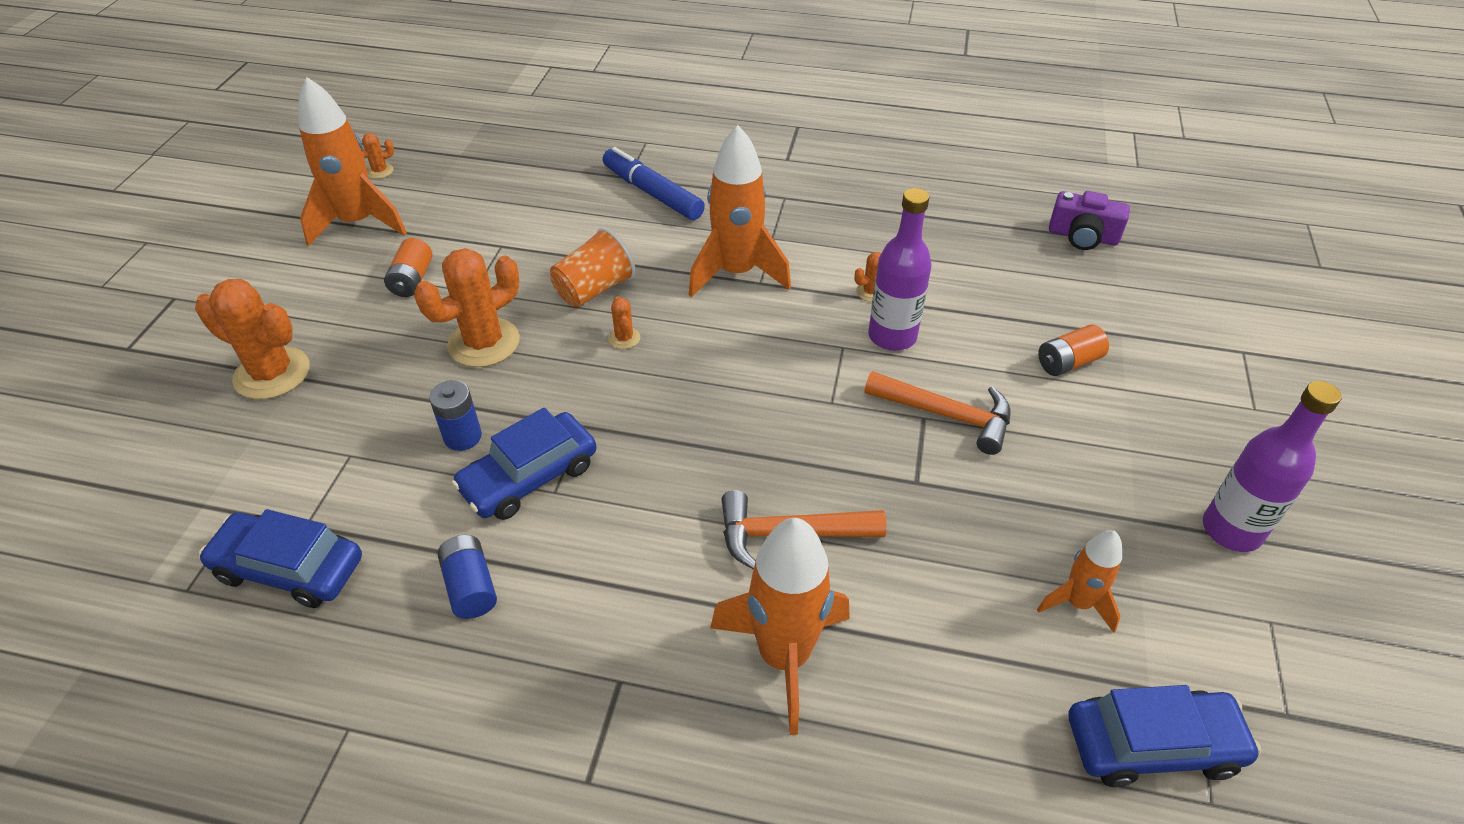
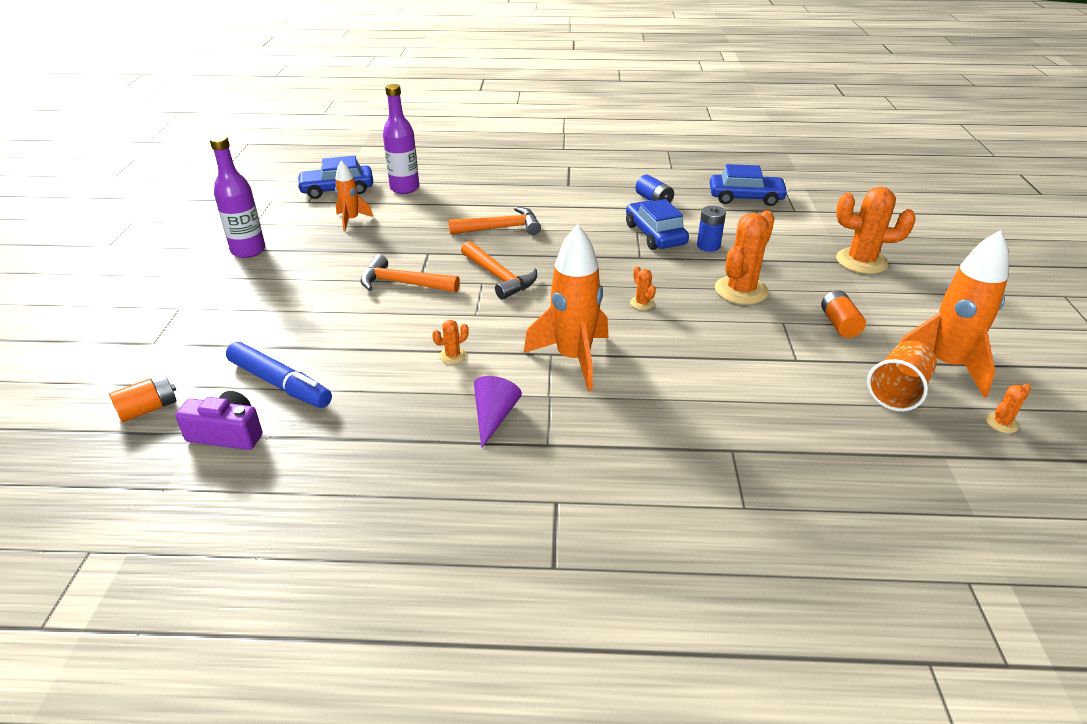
camera: 170 degrees right, 10 degrees down
(529, 477) = (655, 235): blue car -> blue car turned 60 degrees counterclockwise
(594, 289) = (687, 333): orange cup -> orange cup (897, 392)
(652, 193) = (692, 431): blue marker -> blue marker (280, 384)
(784, 656) = (497, 196): orange rocket -> none
(805, 410) = (499, 277): none -> orange hammer
(830, 224) = (494, 417): none -> purple cone
(892, 336) = (437, 325): purple bottle -> purple bottle (404, 188)
(1068, 362) = (302, 321): orange battery -> orange battery (148, 409)

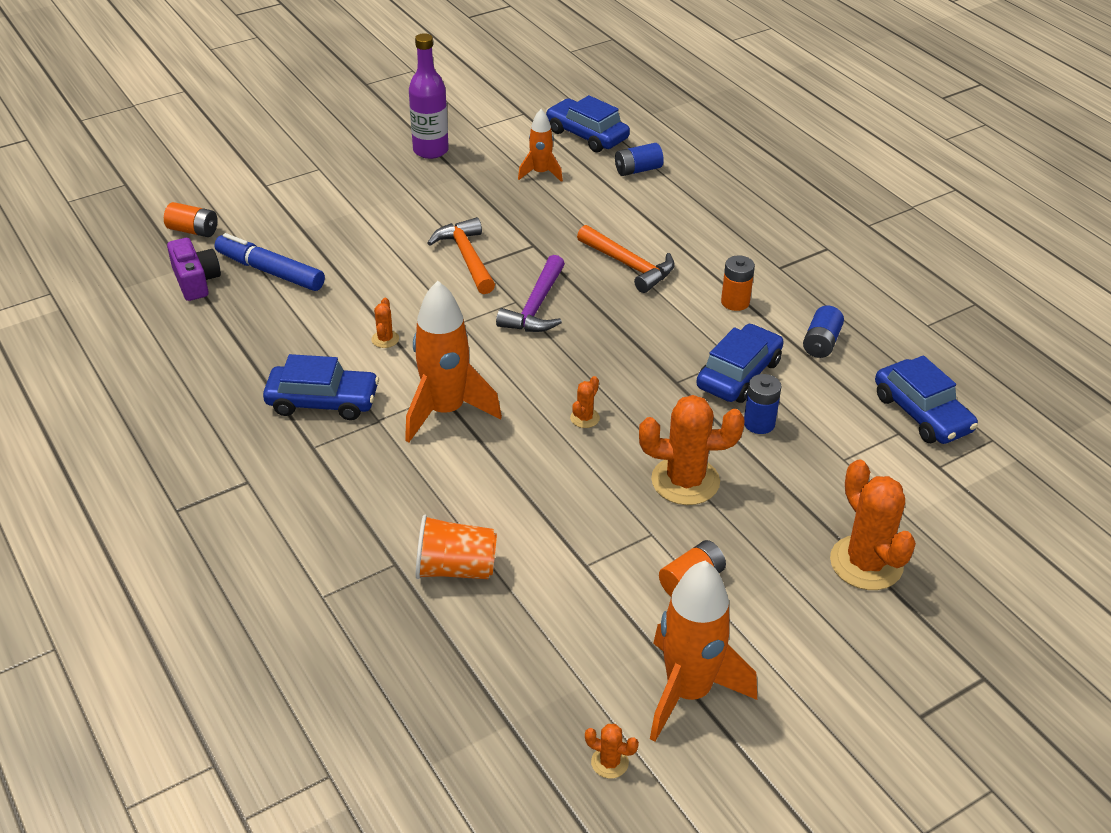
camera: 55 degrees right, 5 degrees up
(280, 384) = (270, 271): blue marker -> blue marker turned 120 degrees clockwise
(404, 188) = (638, 170): purple bottle -> blue battery
(452, 356) = (385, 339): orange cactus -> orange cactus turned 75 degrees clockwise
(494, 417) = (323, 401): purple cone -> blue car
(499, 277) = (536, 307): orange hammer -> purple hammer
(584, 210) = (735, 302): none -> orange battery
(897, 392) = (596, 661): orange cup -> orange cup (456, 569)

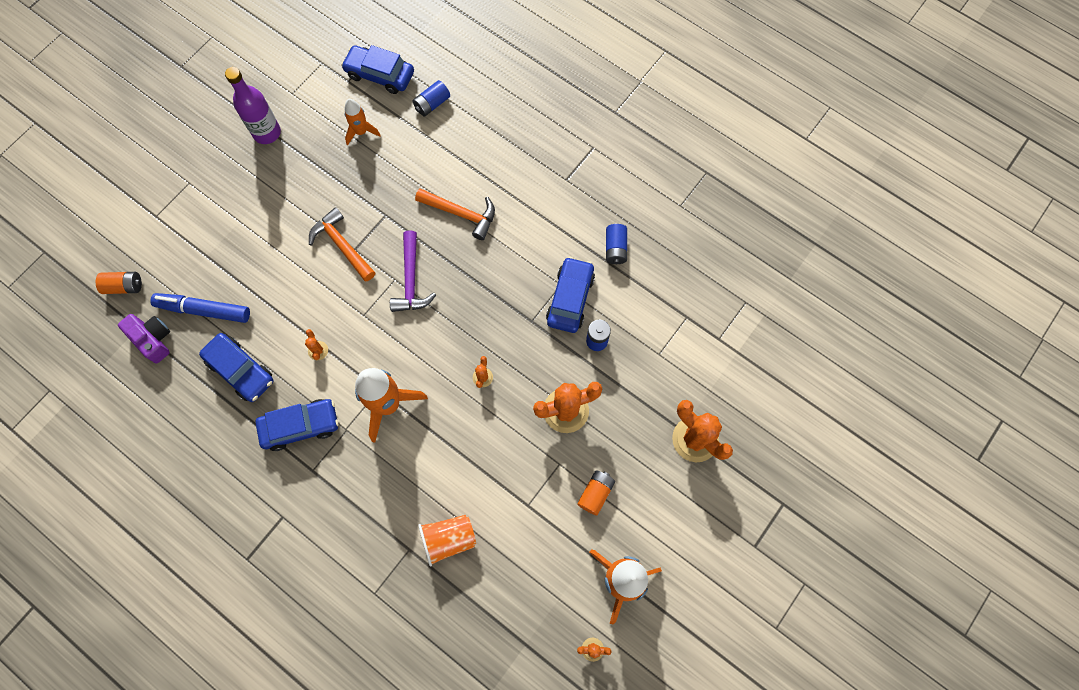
camera: 20 degrees left, 30 degrees up
(735, 302) = (546, 227): orange battery -> none
(922, 413) = (697, 293): blue car -> blue car (241, 370)

